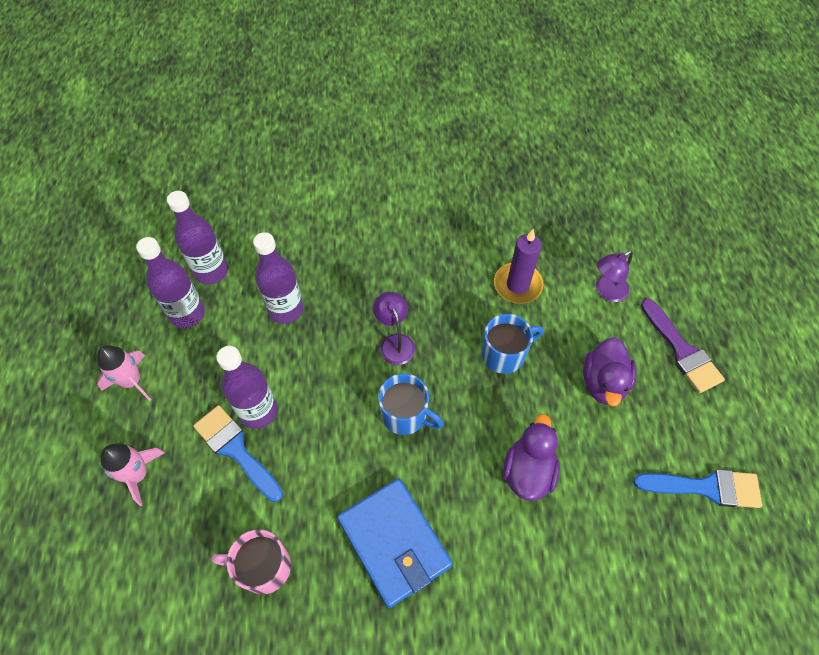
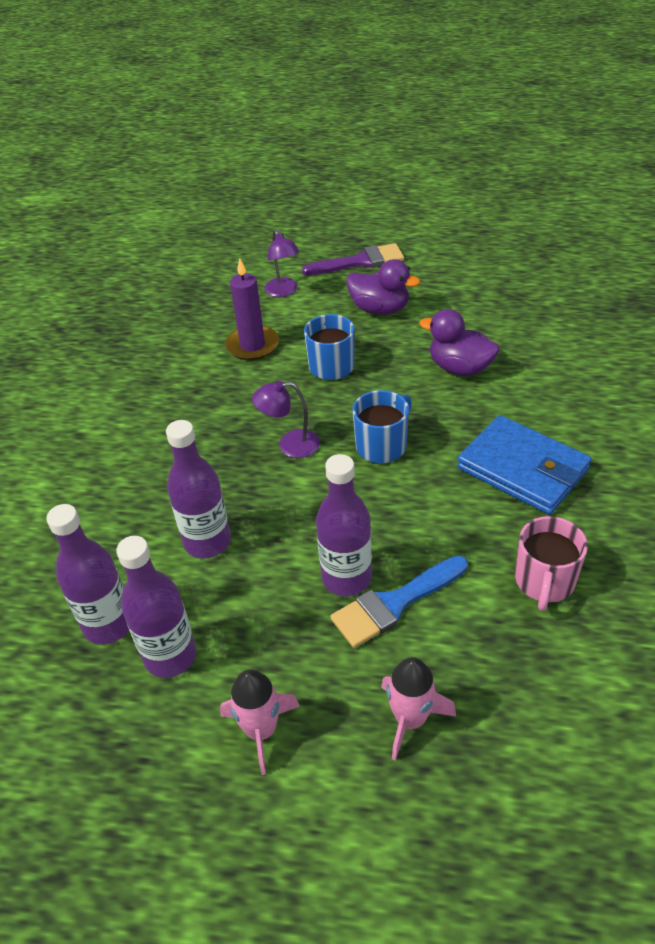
camera: 75 degrees left, 15 degrees down
(394, 542) = (522, 469): blue wallet -> blue wallet turned 60 degrees clockwise
(706, 487) = (488, 273): blue brush -> none

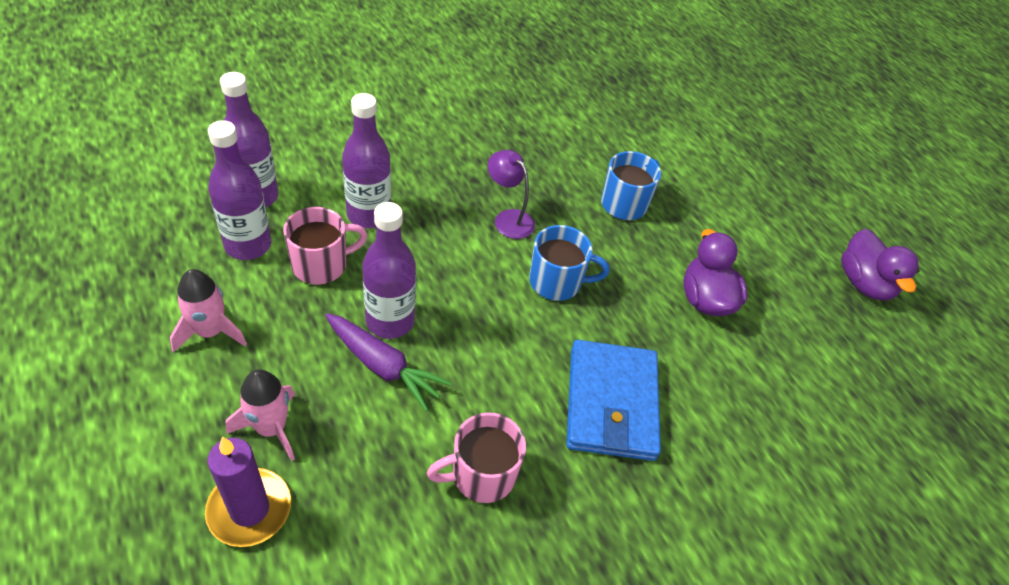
camera: 45 degrees right, 5 degrees up
(242, 604) = (321, 265): none -> pink mug
(252, 345) = (603, 141): purple candle -> purple candle (249, 509)
(283, 292) = (688, 130): purple lamp -> none
(360, 261) = (781, 164): purple brush -> none
(380, 309) = (730, 206): purple duck -> purple duck (864, 283)
(394, 604) = (383, 366): blue brush -> purple carrot

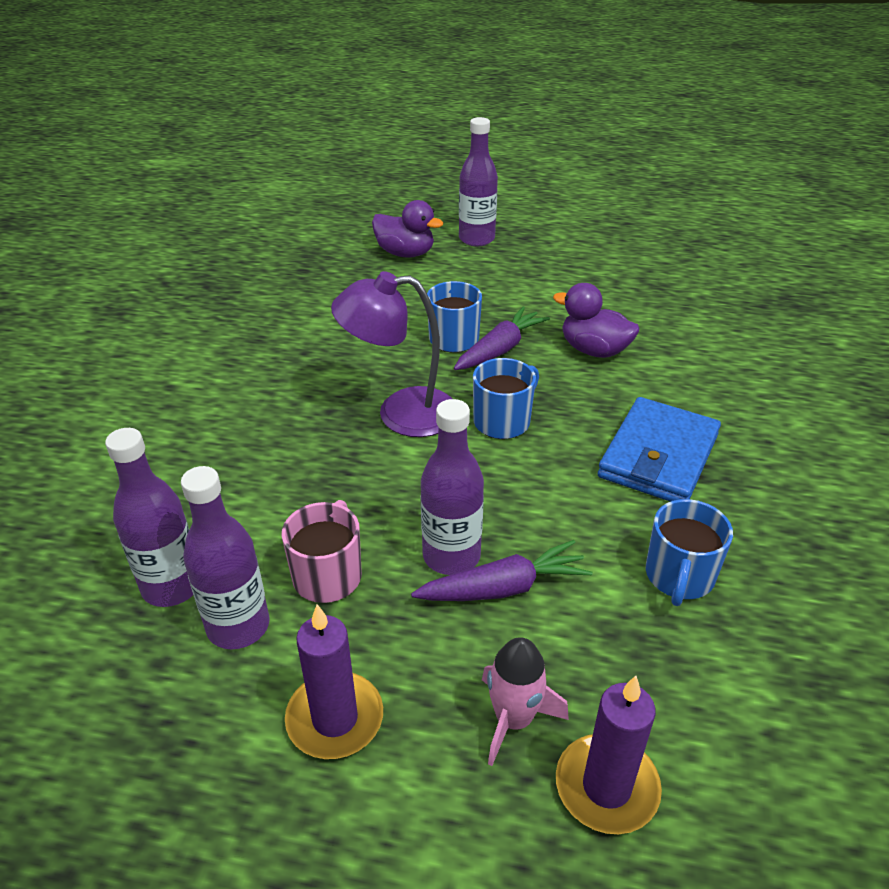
camera: 45 degrees left, 10 degrees down
(210, 332) = (335, 718): pink rocket -> purple candle
(368, 215) = (297, 506): purple bottle -> purple bottle (476, 239)
(481, 475) = (679, 577): pink mug -> blue mug
(508, 218) = (401, 413): purple lamp -> purple lamp, size x1.72
(611, 403) = (658, 456): blue wallet -> blue wallet turned 75 degrees clockwise
(641, 238) = (500, 349): none -> purple carrot
(864, 283) = (643, 270): purple duck -> purple duck (405, 253)

